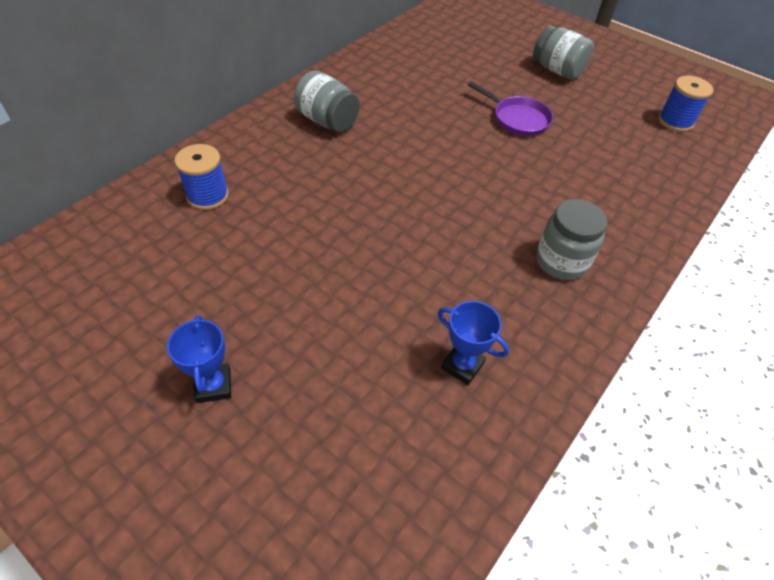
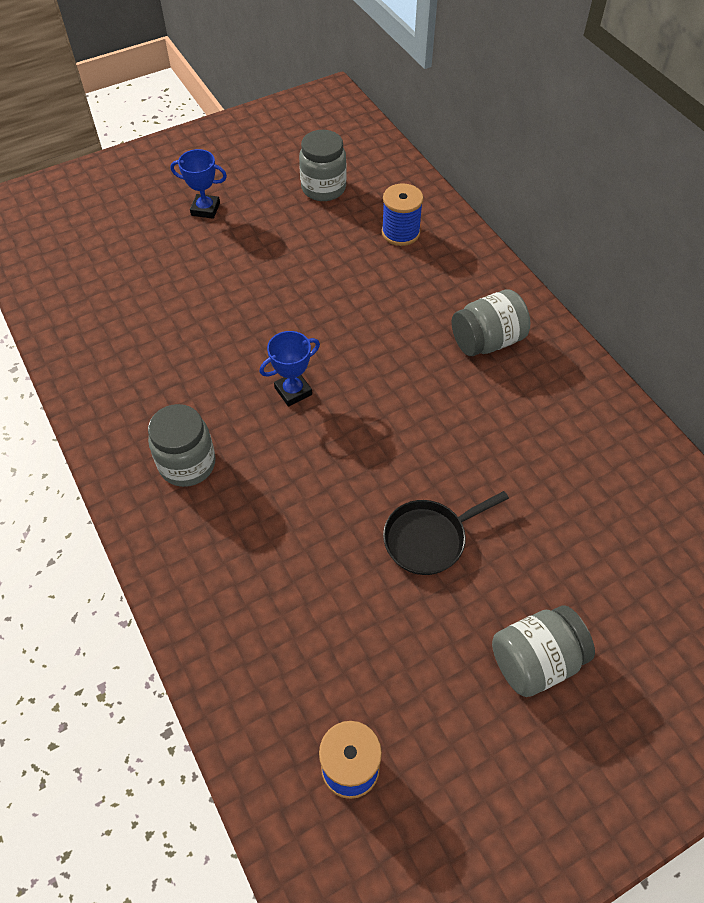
camera: 115 degrees right, 5 degrees up
(145, 276) = (323, 188): none -> grey jar
(462, 365) = (133, 343): blue trophy -> blue trophy (293, 391)
(517, 119) = (429, 538): purple pan -> black pan

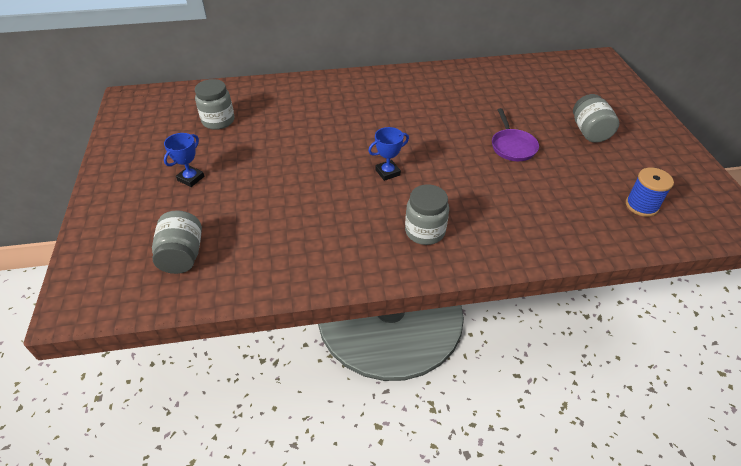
camera: 70 degrees left, 10 degrees down
(293, 391) = (387, 172): blue trophy -> blue trophy turned 75 degrees clockwise
(400, 232) = (284, 101): blue spool -> none
(429, 538) = (512, 146): black pan -> purple pan
(487, 341) = (389, 94): grey jar -> grey jar (182, 255)

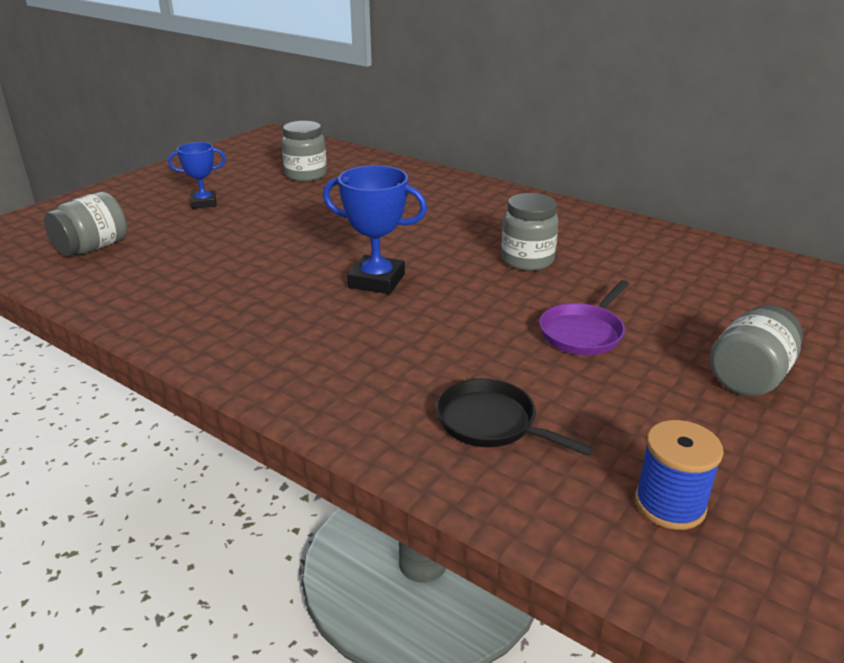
camera: 45 degrees right, 15 degrees down
(387, 172) = (376, 281): blue trophy -> blue trophy, size x1.56
(425, 231) = (309, 348): grey jar -> grey jar (527, 260)
(549, 214) = (492, 423): none -> black pan

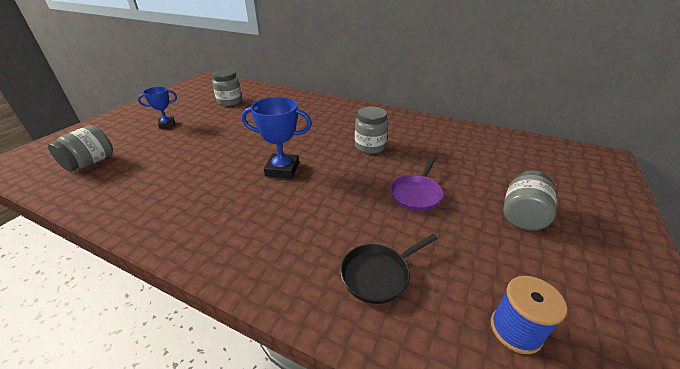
camera: 10 degrees left, 5 degrees up
(492, 423) = (378, 274): black pan -> black pan turned 60 degrees counterclockwise

